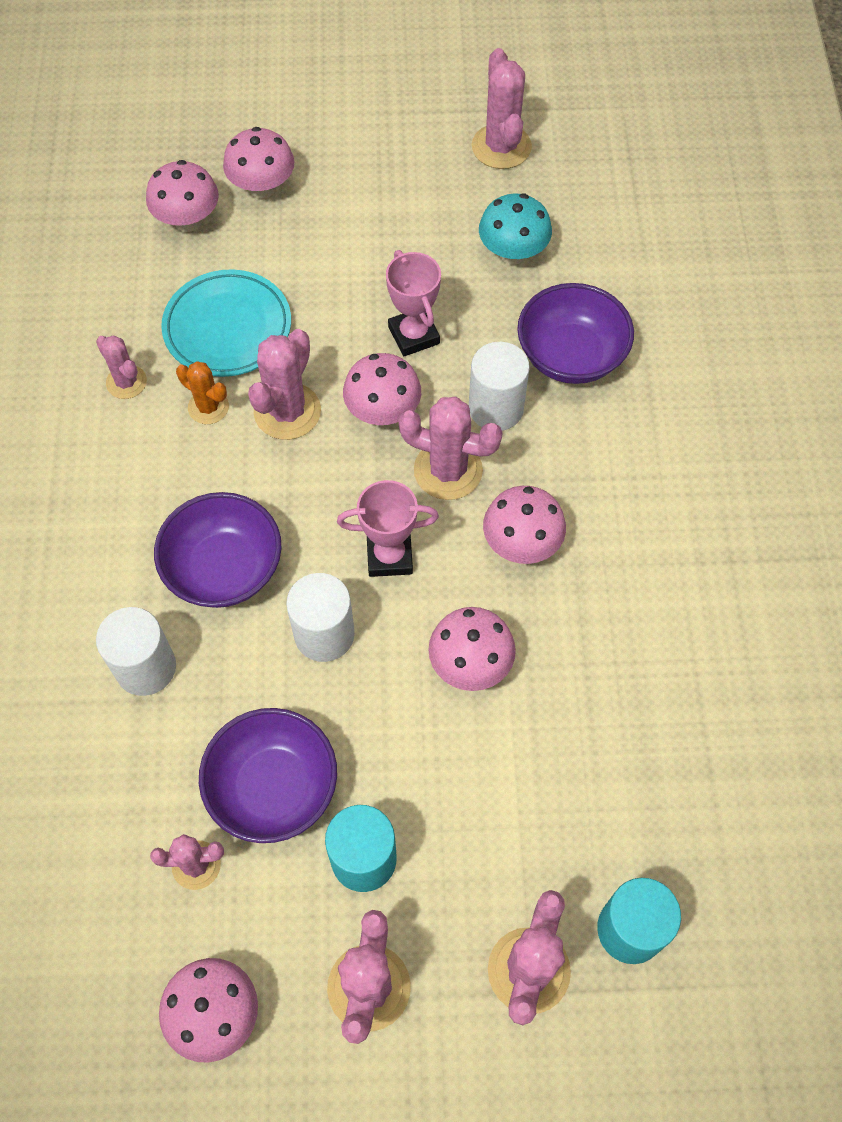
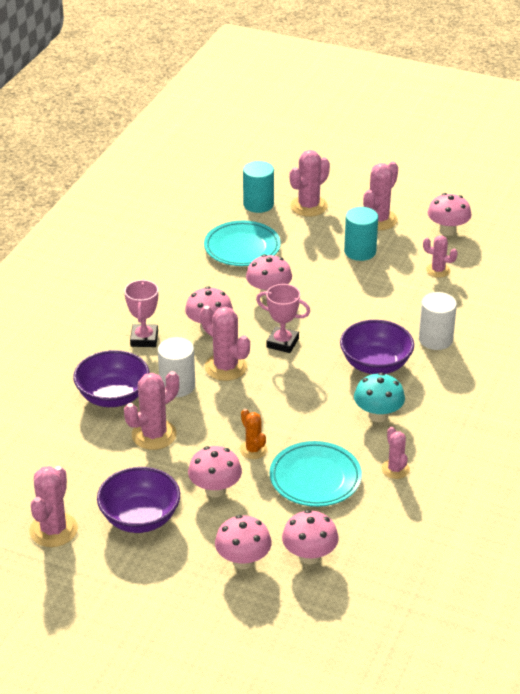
camera: 155 degrees left, 25 degrees down
(208, 407) = (349, 439): orange cactus -> orange cactus (253, 450)
(273, 787) = (390, 282): purple bowl -> purple bowl (140, 518)
(287, 411) = (301, 422): pink cactus -> pink cactus (154, 435)
(324, 634) = (335, 324): white cylinder -> none
(383, 412) = (244, 404): pink mushroom -> pink mushroom (215, 489)
(413, 335) = (199, 436): pink trophy -> pink trophy (144, 339)
(512, 253) = (102, 461): turquoise mushroom -> turquoise mushroom (378, 415)
(583, 771) = (242, 248): none -> turquoise plate

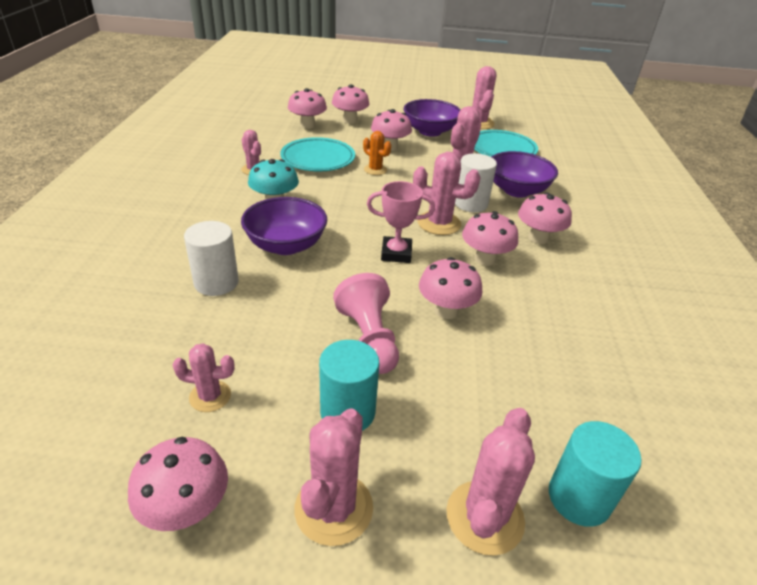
camera: 160 degrees right, 0 degrees up
(144, 339) = (538, 238): pink trophy -> pink mushroom
(242, 248) = (531, 381): turquoise plate -> turquoise plate (502, 149)
(332, 285) = (369, 339): none -> pink pawn

